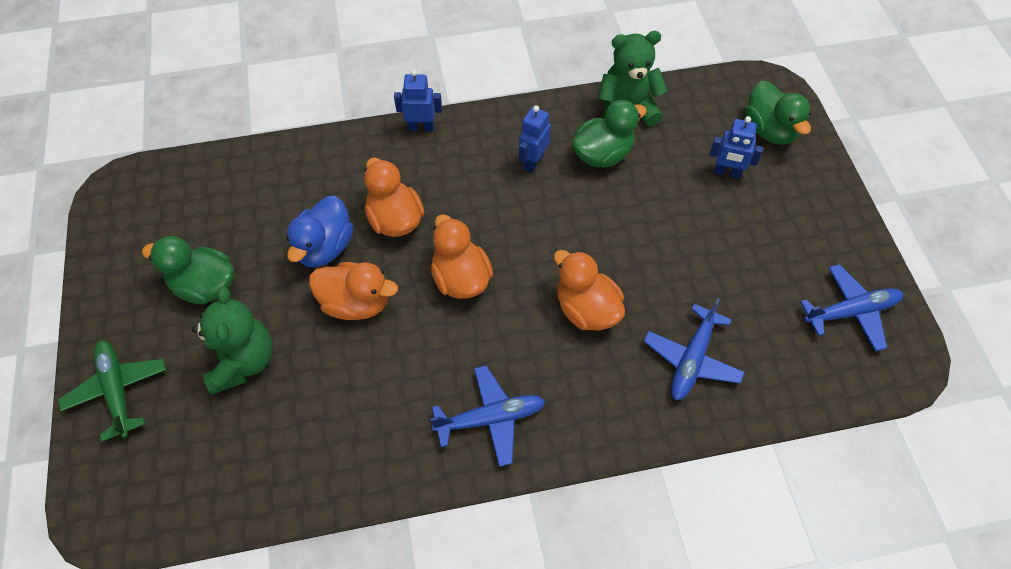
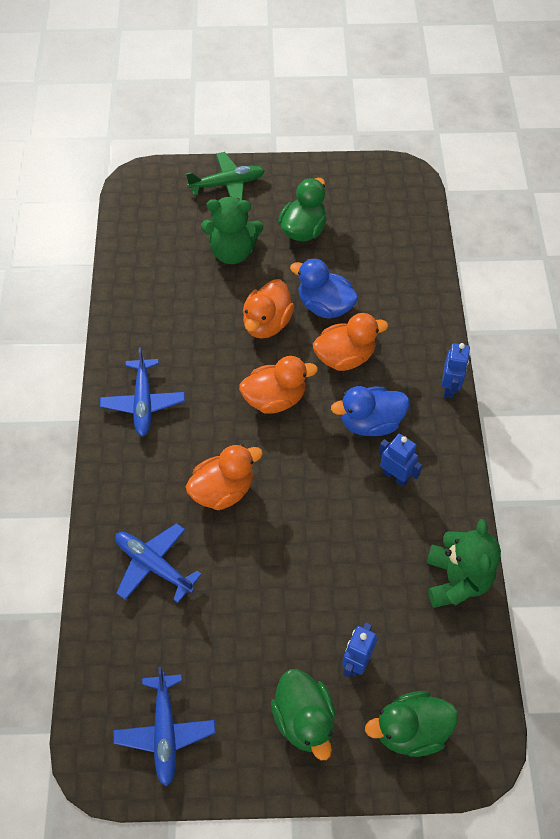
camera: 100 degrees right, 0 degrees up
(475, 188) = (370, 422): none -> blue duck
(602, 154) = (397, 542): green duck -> green duck (304, 719)

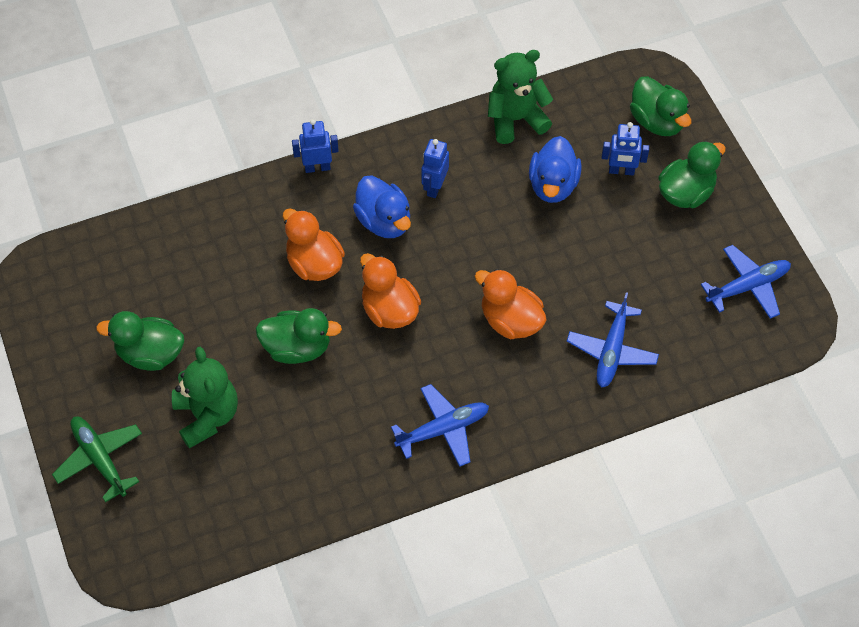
camera: 110 degrees left, 0 degrees up
(267, 323) = (297, 348): orange duck -> green duck
(325, 306) = (254, 301): blue duck -> blue duck (553, 185)

